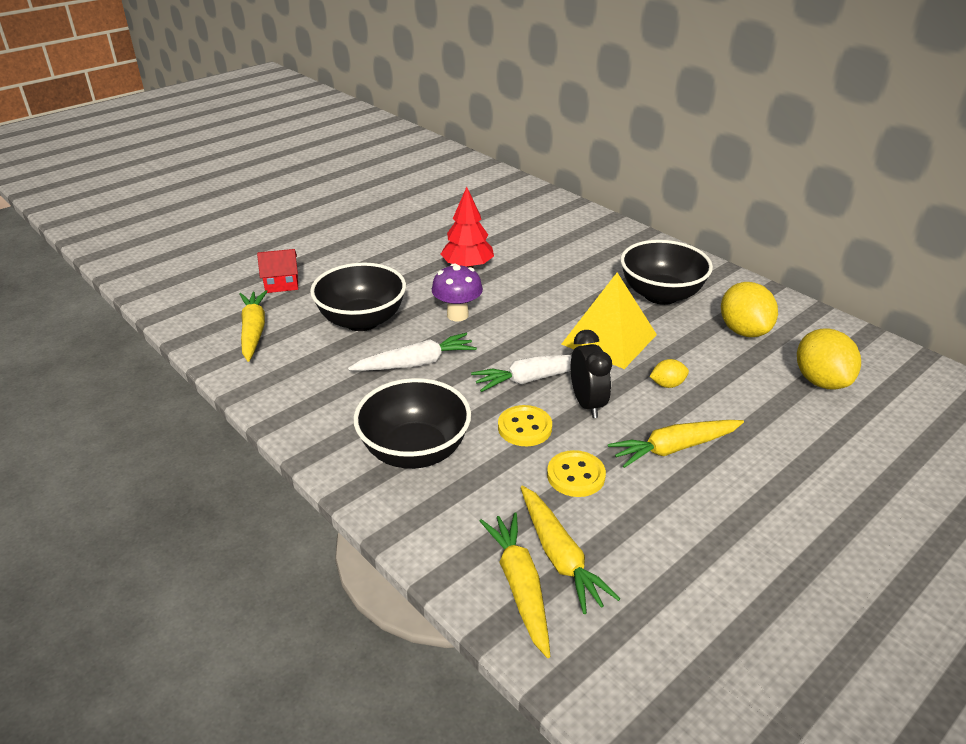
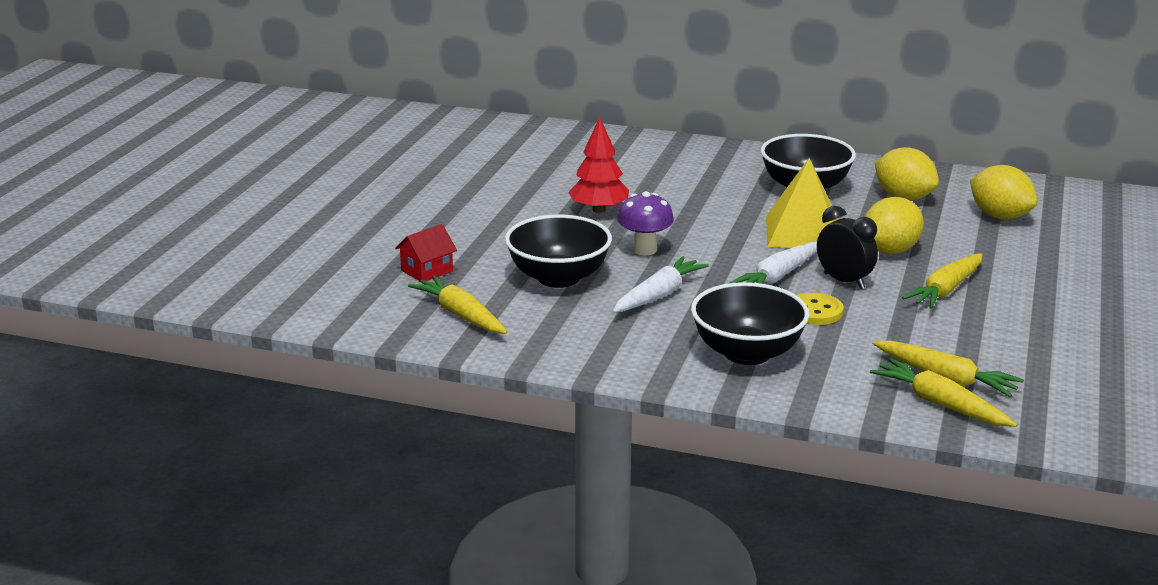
camera: 30 degrees left, 10 degrees down
(576, 475) = (895, 329): yellow button -> none
(667, 384) = (889, 250): yellow lemon -> yellow lemon, size x1.98

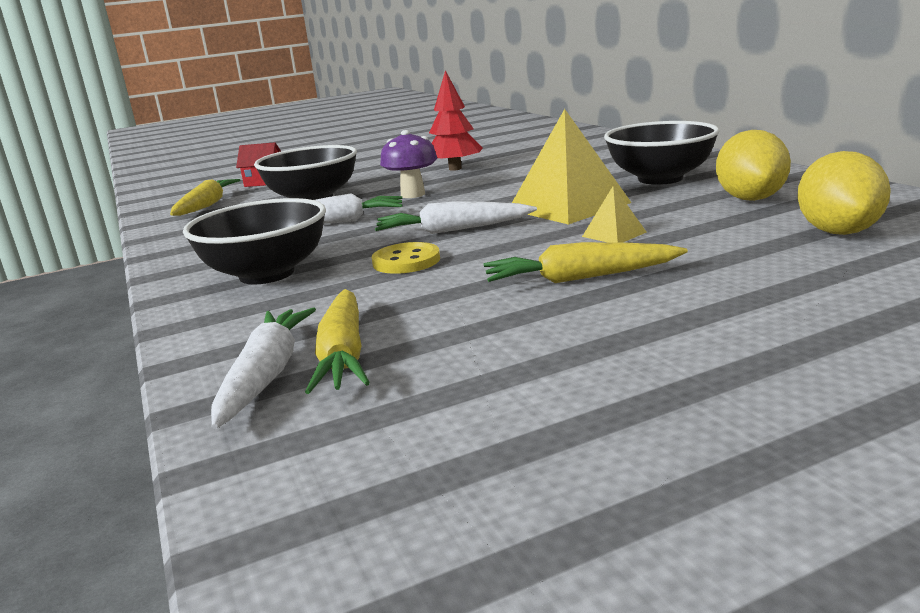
camera: 50 degrees right, 5 degrees down
(844, 281) = (499, 246): black clock -> none
(889, 250) = (614, 234): yellow lemon -> yellow pyramid
(940, 404) = (266, 375): yellow carrot -> white carrot

